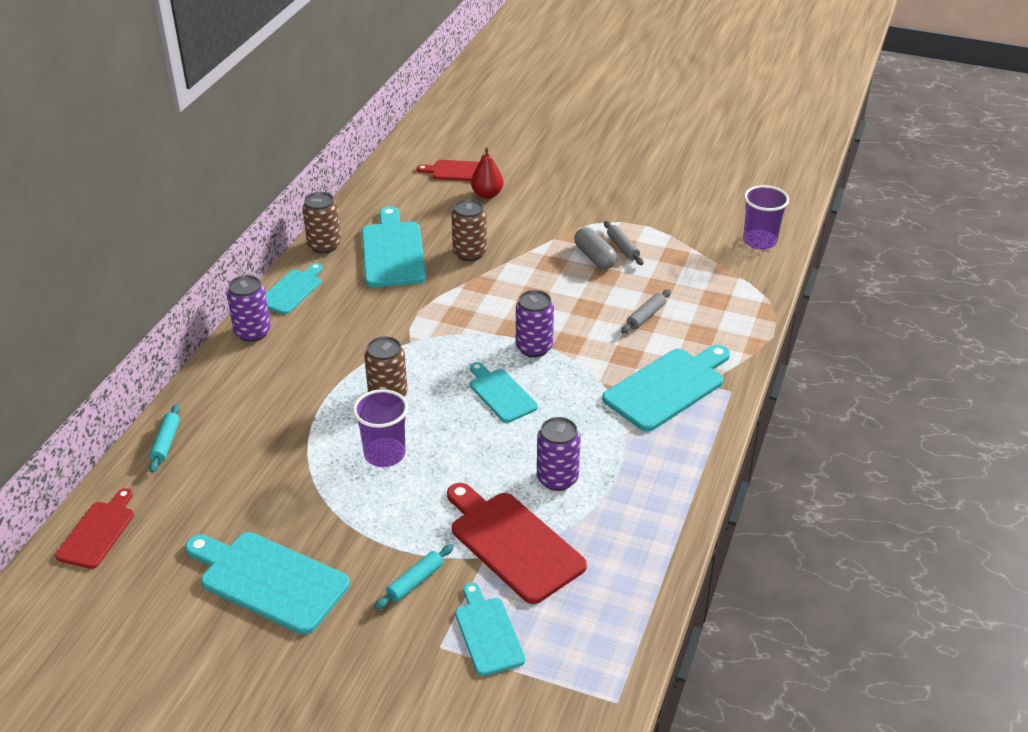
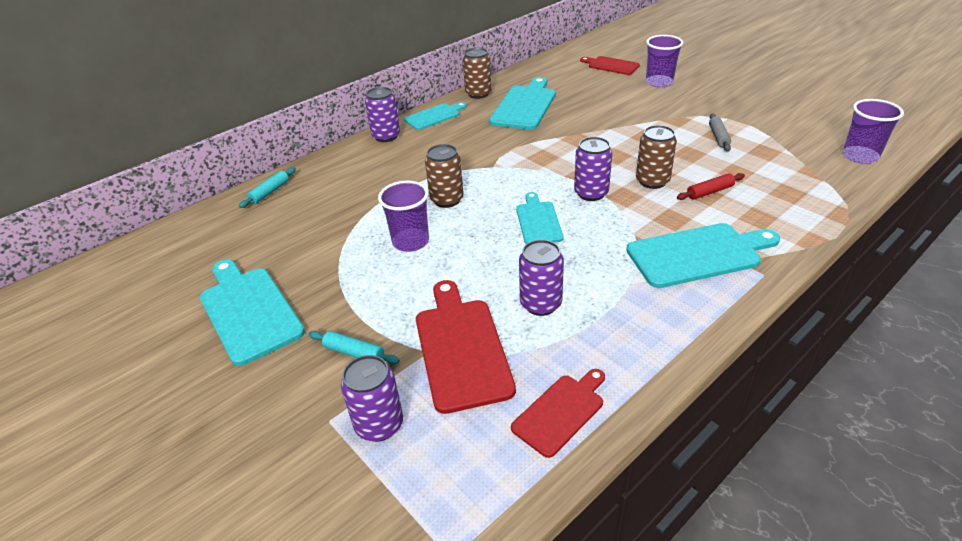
camera: 30 degrees right, 0 degrees up
(98, 532) = (175, 238): red cutting board -> red cutting board (561, 412)
(415, 582) = (354, 353): turquoise rolling pin -> turquoise rolling pin turned 45 degrees clockwise
(470, 253) = (583, 117): brown can -> brown can (652, 181)
(487, 194) = (624, 83): red pear -> none
(488, 633) = (379, 425): turquoise cutting board -> purple can
(525, 186) = (659, 82): none -> purple cup
(594, 257) = (688, 139): grey capsule -> none
(646, 316) = (710, 192): grey rolling pin -> red rolling pin

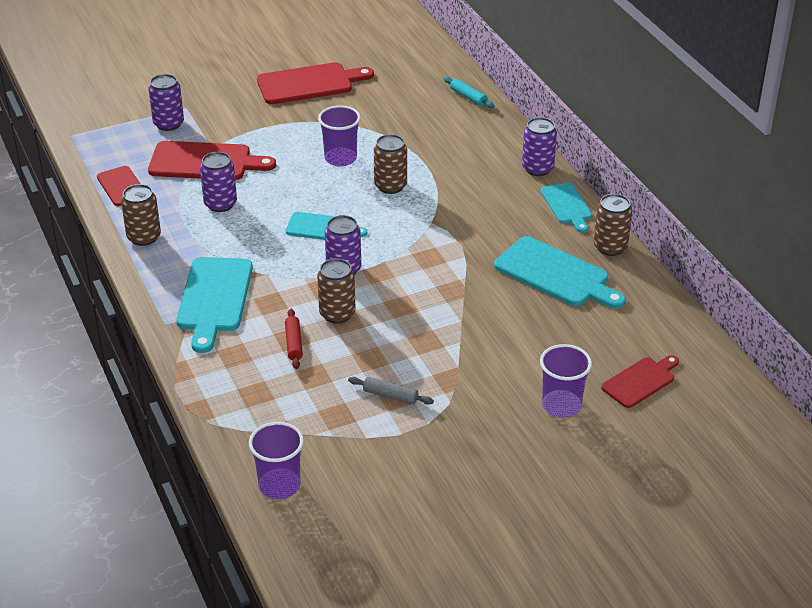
camera: 105 degrees right, 0 degrees up
(249, 311) = (309, 84): turquoise cutting board -> red cutting board
(354, 353) = (234, 121): turquoise rolling pin -> none
(645, 347) = (144, 237): none -> brown can

